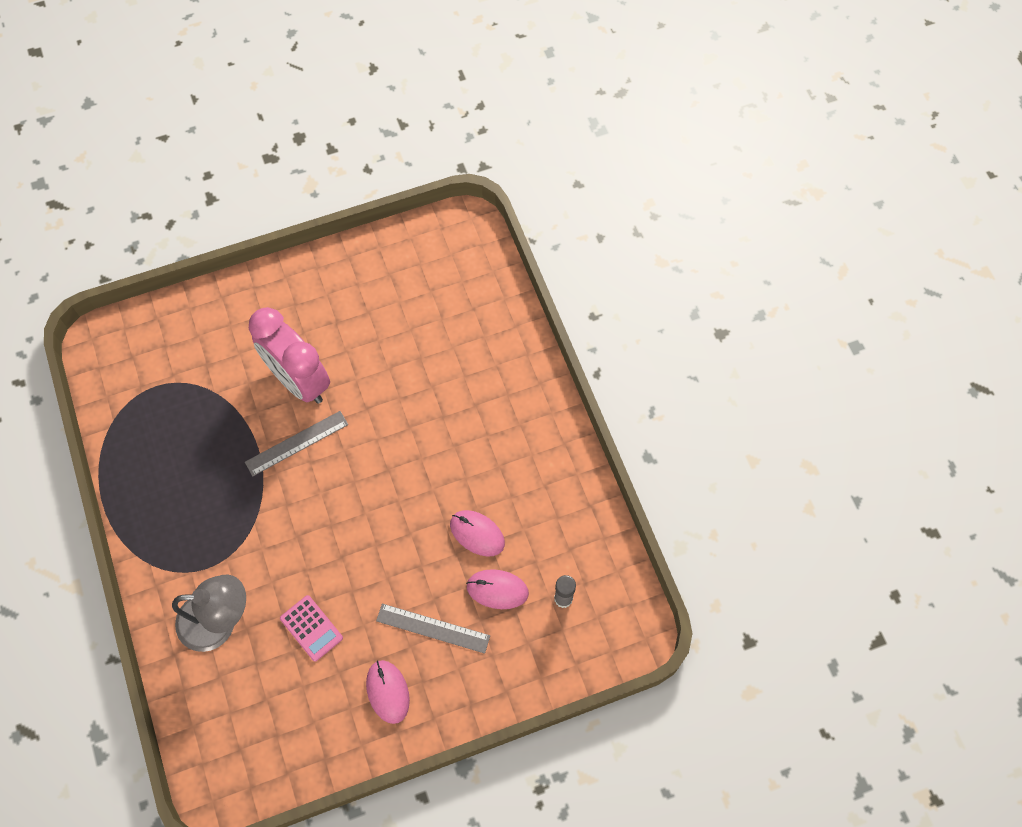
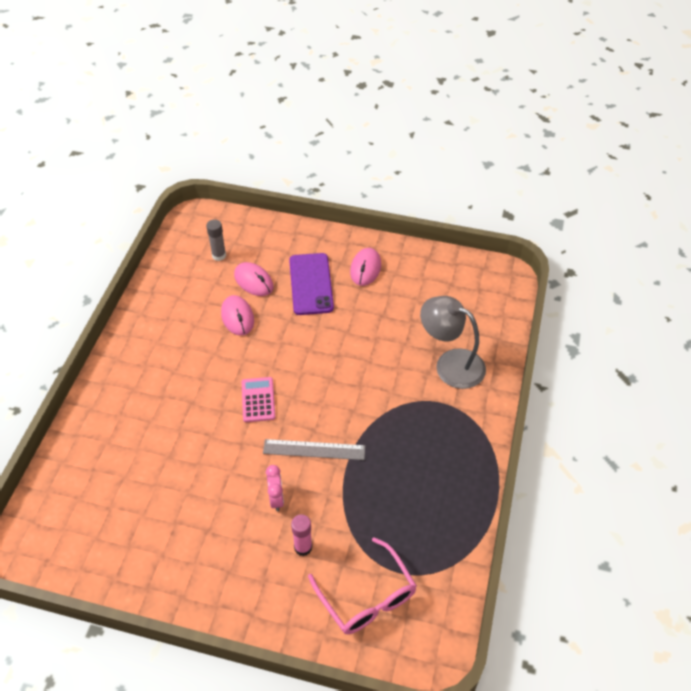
camera: 145 degrees left, 15 degrees down
(172, 352) = (367, 597): none -> pink glasses
(248, 357) = (303, 547): none -> pink glue stick
(299, 380) = (276, 499): pink clock -> pink clock, size x0.42
(311, 628) = (389, 326): pink calculator -> pink calculator (258, 400)
(433, 628) = (311, 284): grey ruler -> purple phone

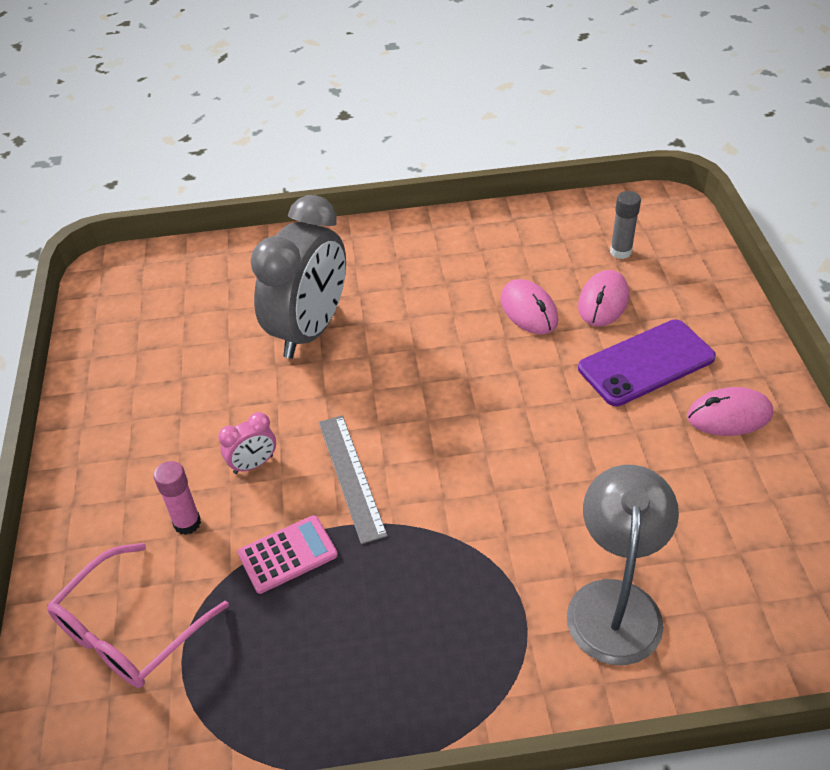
camera: 70 degrees right, 5 degrees down
(179, 434) = (310, 330): none -> grey clock
(237, 317) = (529, 310): pink mouse -> pink mouse turned 75 degrees counterclockwise
(258, 400) = (403, 384): pink calculator -> pink calculator (288, 554)

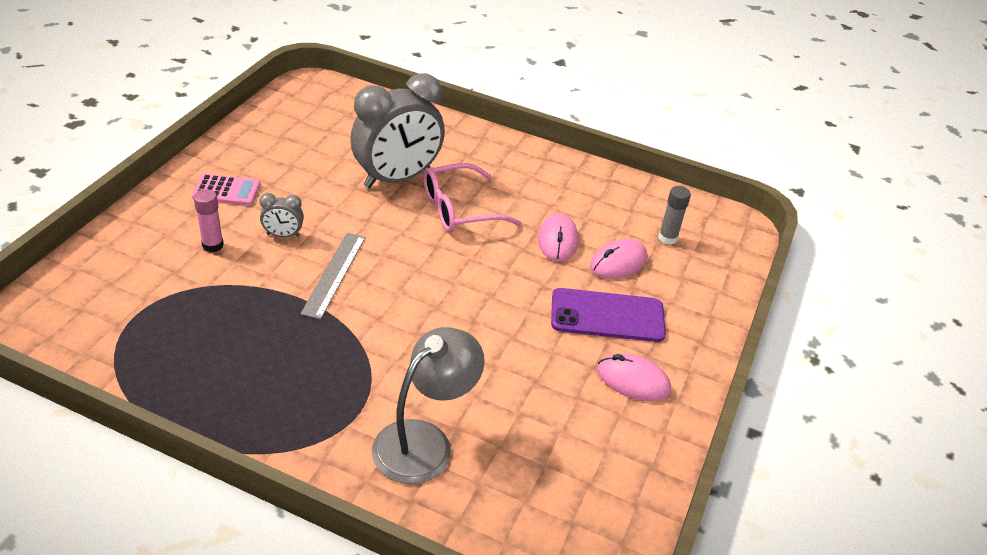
camera: 25 degrees right, 5 degrees down
(130, 631) = (124, 283): pink glasses -> pink glasses (459, 209)
(253, 464) = (283, 235): pink clock -> grey clock
(288, 554) = (251, 295): pink calculator -> pink calculator (226, 190)

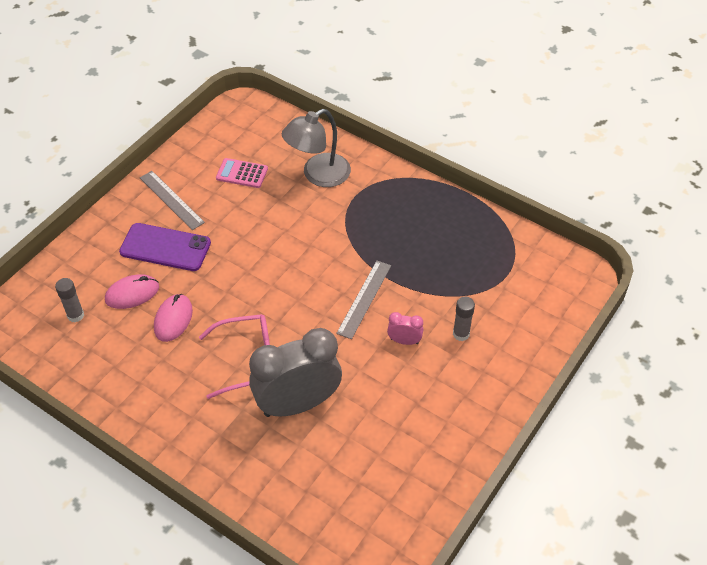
camera: 165 degrees left, 10 degrees up
(213, 245) = (461, 334): pink glue stick -> grey glue stick
(226, 190) = (456, 397): pink calculator -> pink calculator (242, 173)
(283, 235) = (404, 341): grey clock -> pink clock
(633, 380) = (171, 200): pink mouse -> grey ruler

